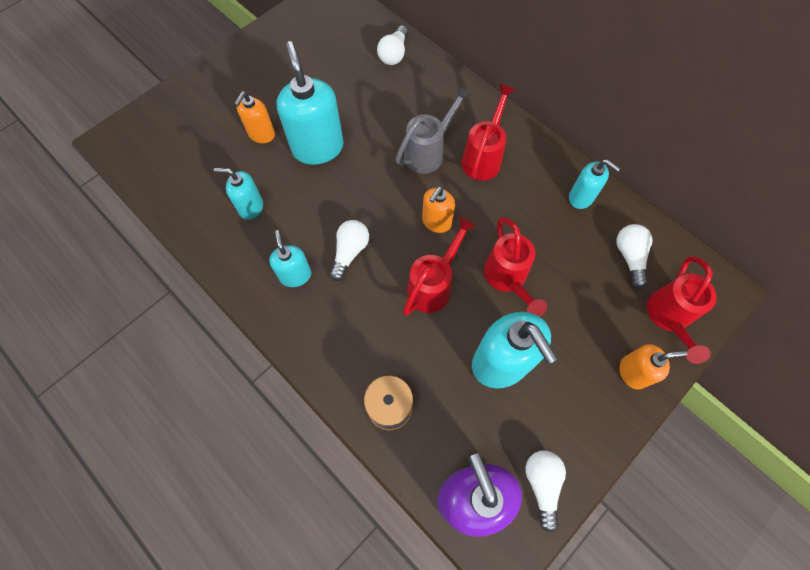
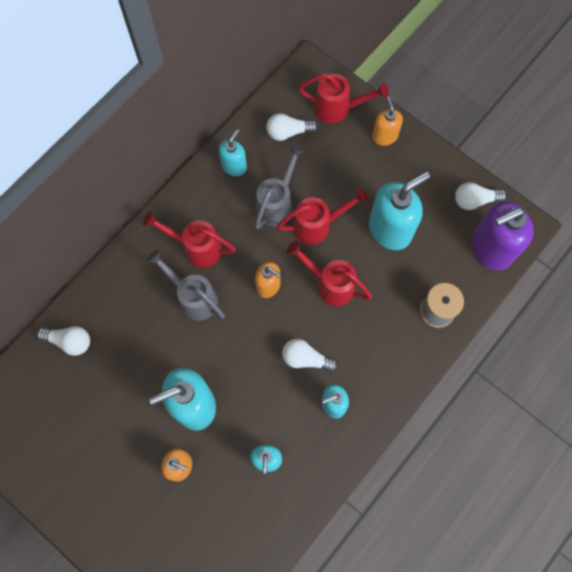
camera: 95 degrees left, 5 degrees up
(536, 238) = (277, 203): none -> grey watering can

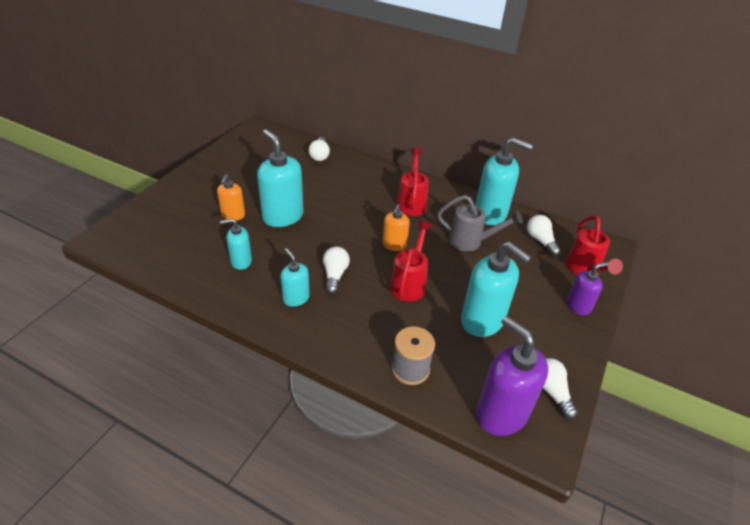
camera: 75 degrees right, 30 degrees down
(193, 297) = (370, 206): grey watering can -> none
(234, 166) = (491, 214): turquoise soap dispenser -> turquoise soap dispenser, size x1.79
(318, 225) = (463, 269): red watering can -> none
(384, 136) = (578, 306): orange soap dispenser -> purple soap dispenser

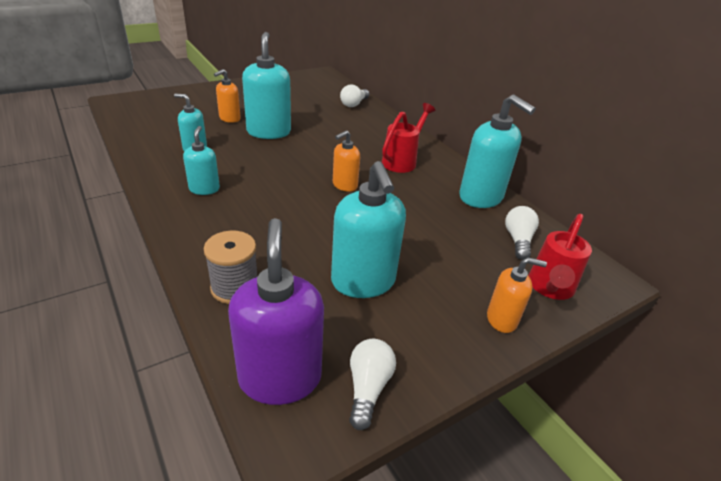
camera: 30 degrees right, 5 degrees down
(335, 275) = (260, 186): white light bulb -> none
(409, 283) = (323, 219): red watering can -> none
(471, 242) = (431, 211): grey watering can -> none
(578, 306) = (502, 319): purple soap dispenser -> orange soap dispenser

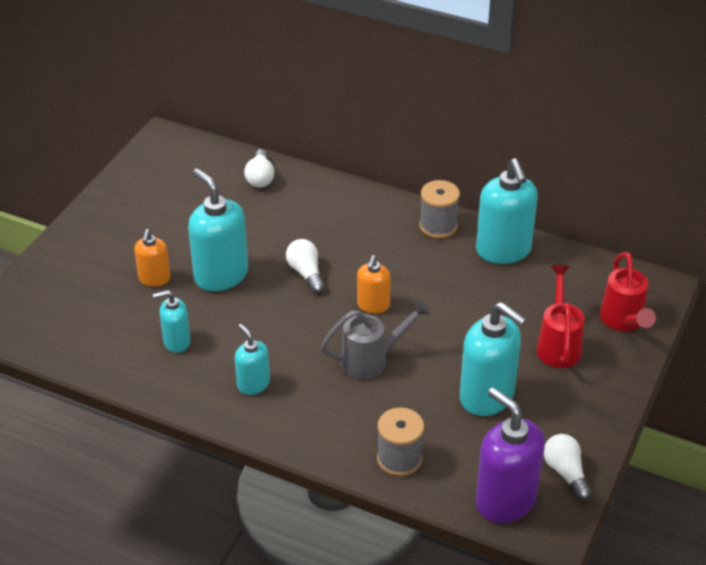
camera: 30 degrees left, 5 degrees up
(302, 214) = (372, 360): none -> grey watering can
(402, 161) = (394, 241): red watering can -> red watering can (558, 344)
(444, 165) = (438, 226): none -> grey spool
(481, 197) = (503, 250): turquoise soap dispenser -> turquoise soap dispenser turned 60 degrees clockwise
(502, 319) = (609, 370): orange soap dispenser -> none
(518, 240) = (569, 285): white light bulb -> white light bulb (306, 273)

